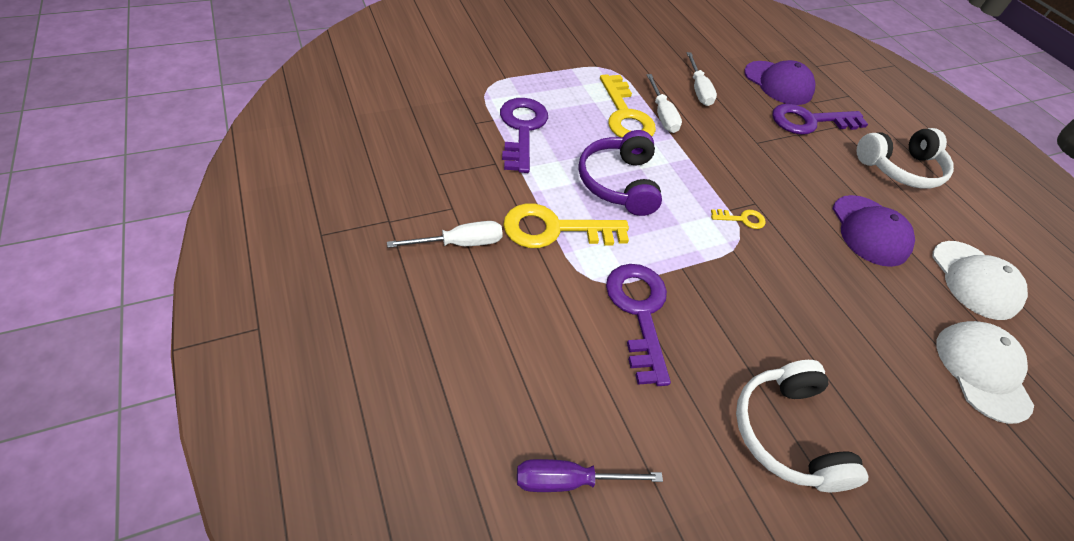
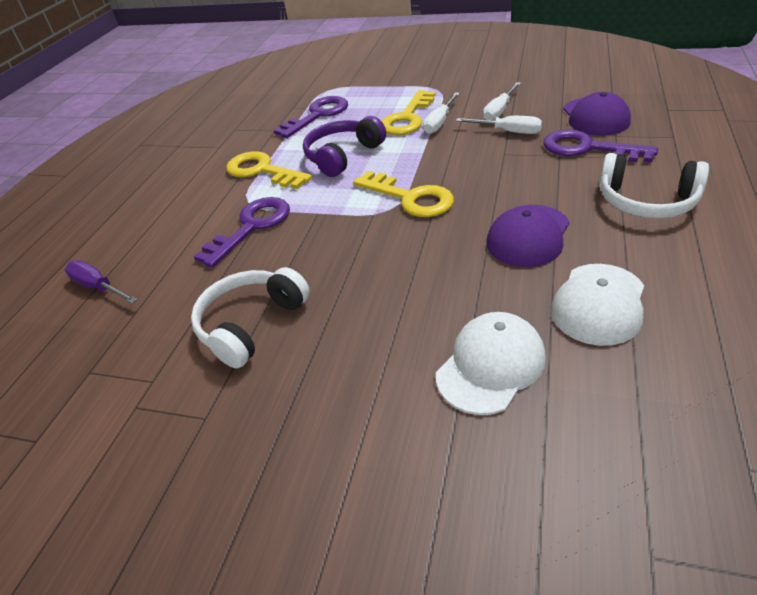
camera: 50 degrees right, 10 degrees down
(460, 243) = (199, 164): white screwdriver -> white screwdriver (508, 132)
(742, 219) = (410, 198): yellow key -> yellow key, size x2.13

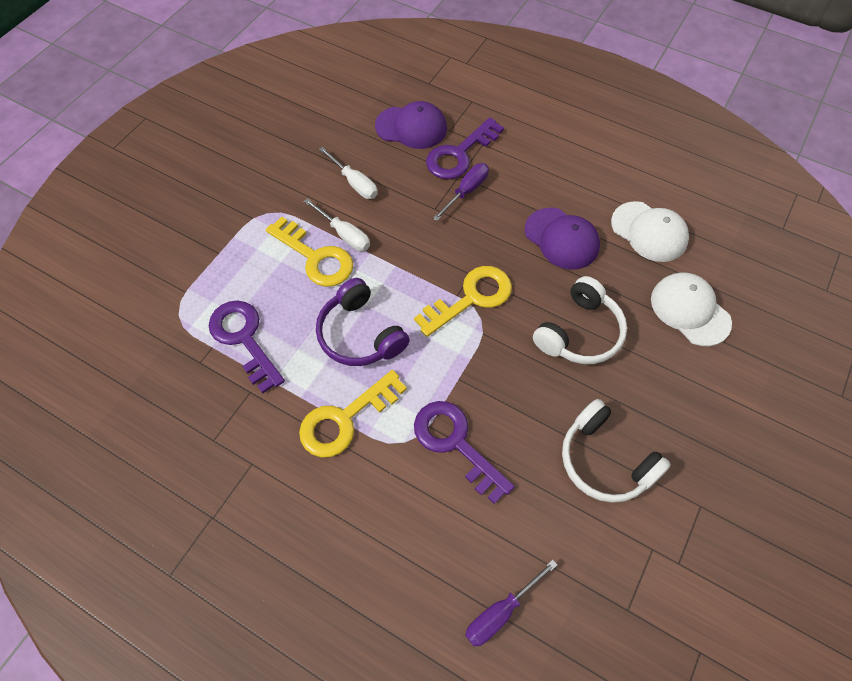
camera: 80 degrees left, 20 degrees up
(508, 132) = (398, 191): white screwdriver -> none
(541, 164) = (466, 191): none -> purple screwdriver
(646, 201) = (549, 157): white headphones -> white headphones (579, 332)

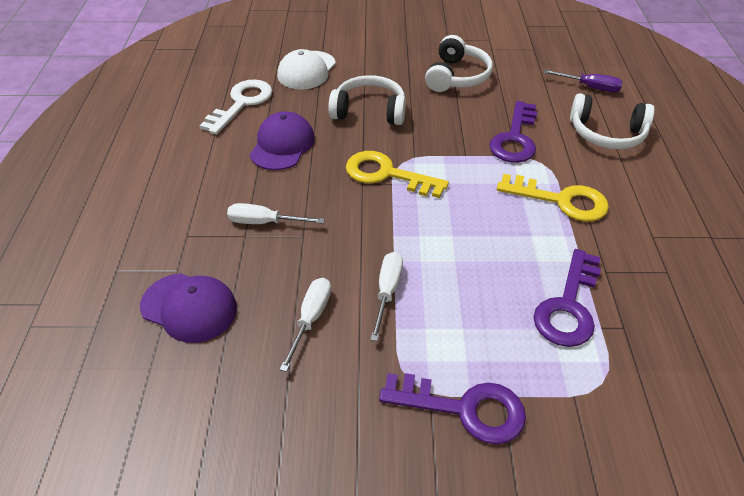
camera: 120 degrees left, 15 degrees down
(315, 257) = (434, 301): yellow key -> none
(360, 334) = (483, 226): purple headphones -> none
(405, 550) = (606, 134): none -> white headphones
(411, 127) = (189, 307): purple cap -> purple cap turned 135 degrees clockwise
(459, 154) = (213, 247): purple key -> purple key (464, 408)
(466, 191) = (265, 222): purple screwdriver -> white screwdriver
(649, 232) = (241, 103): white cap -> white key

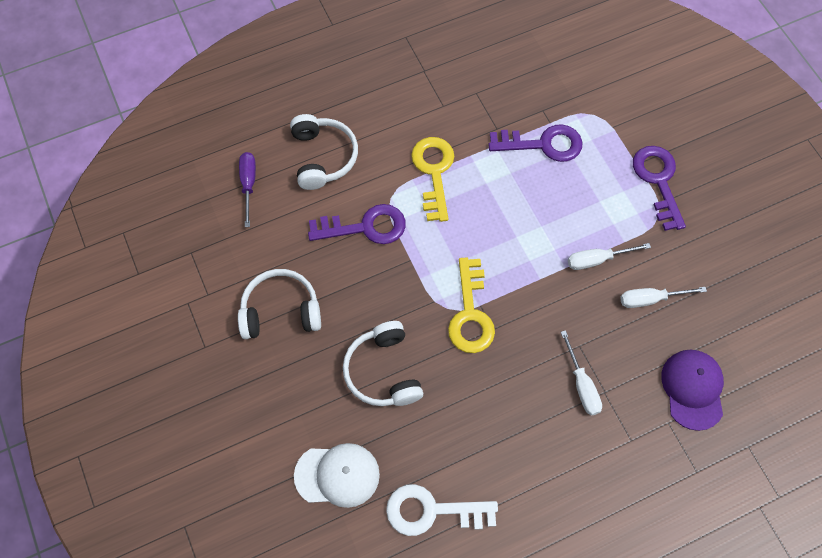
camera: 115 degrees left, 20 degrees up
(282, 145) = (477, 427): purple cap -> none

